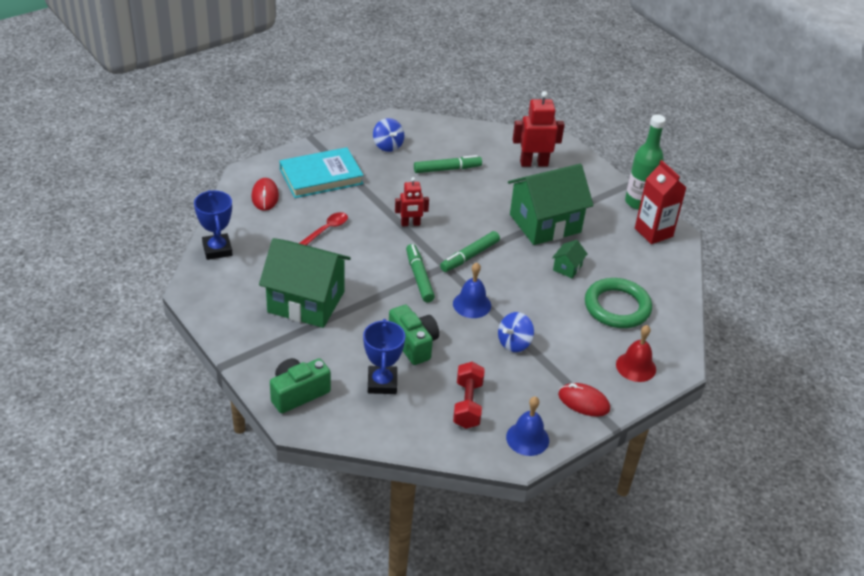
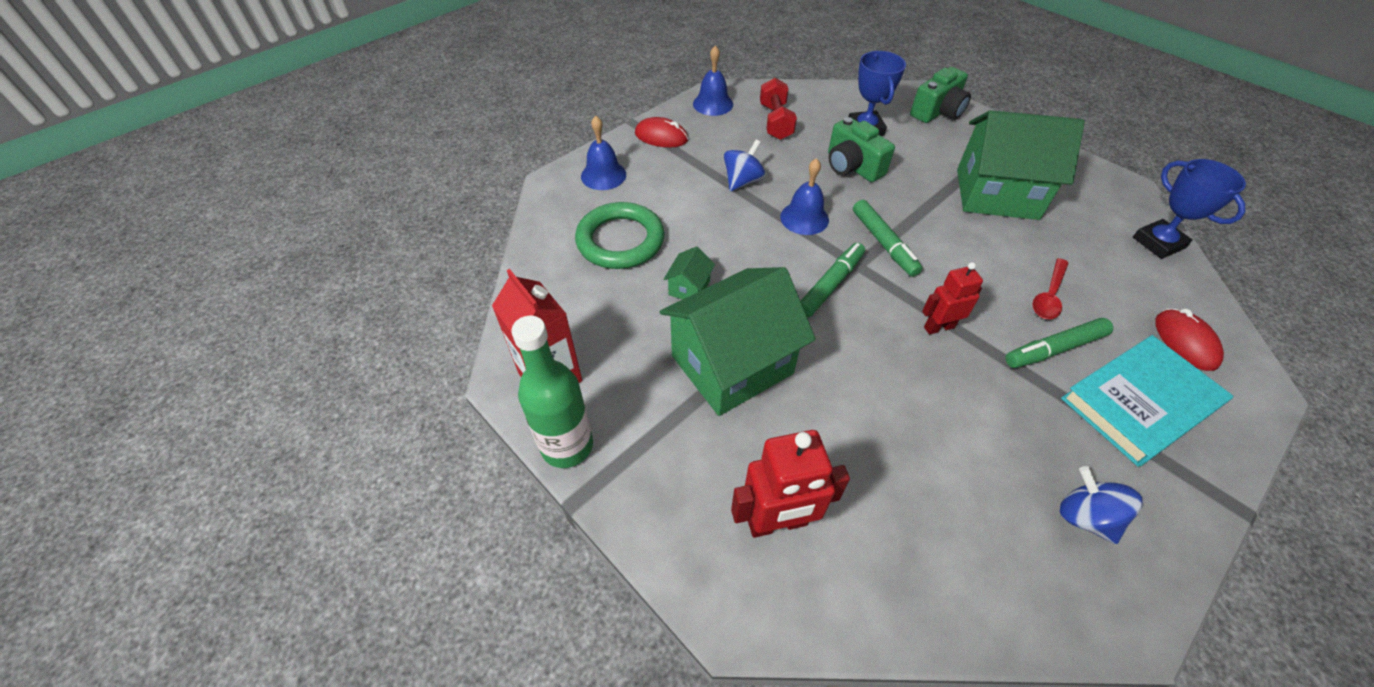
camera: 175 degrees right, 10 degrees up
(447, 169) = (938, 468): green marker -> green marker (1054, 349)
(636, 367) = (603, 175): red bell -> blue bell

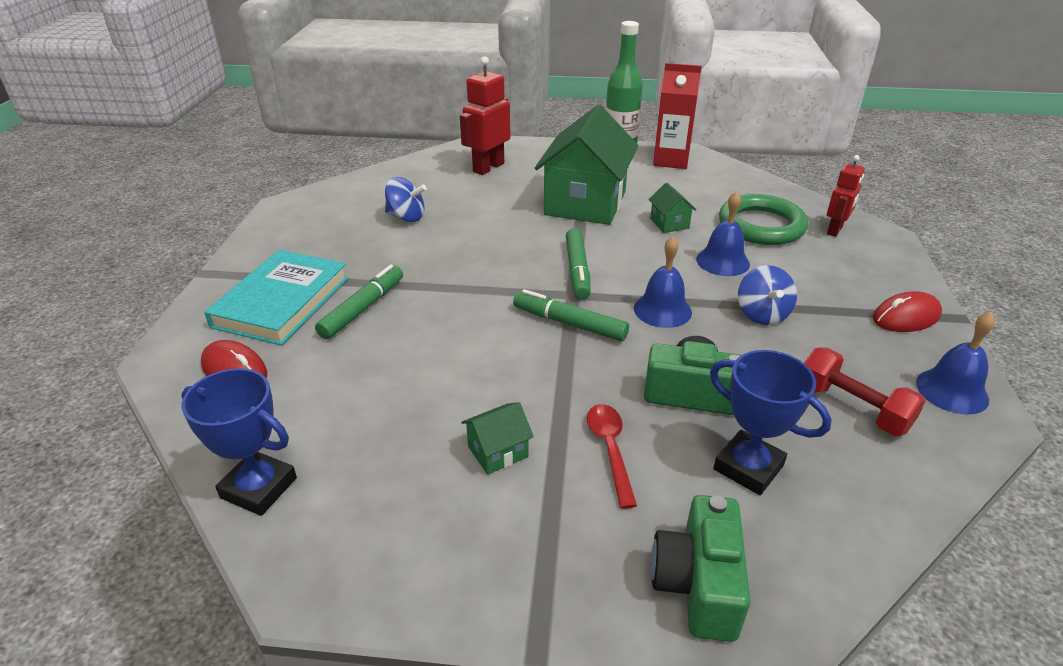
camera: 140 degrees right, 15 degrees down
(603, 175) = (867, 258): blue bell -> blue bell (722, 261)
(938, 327) = (467, 281): red robot -> red robot (835, 230)
(996, 194) = (498, 452): green house -> green house, size x0.41
(1049, 296) = (382, 351): red spoon -> red spoon (610, 449)
(1085, 517) = (317, 230): blue spinning top -> blue spinning top (406, 217)

